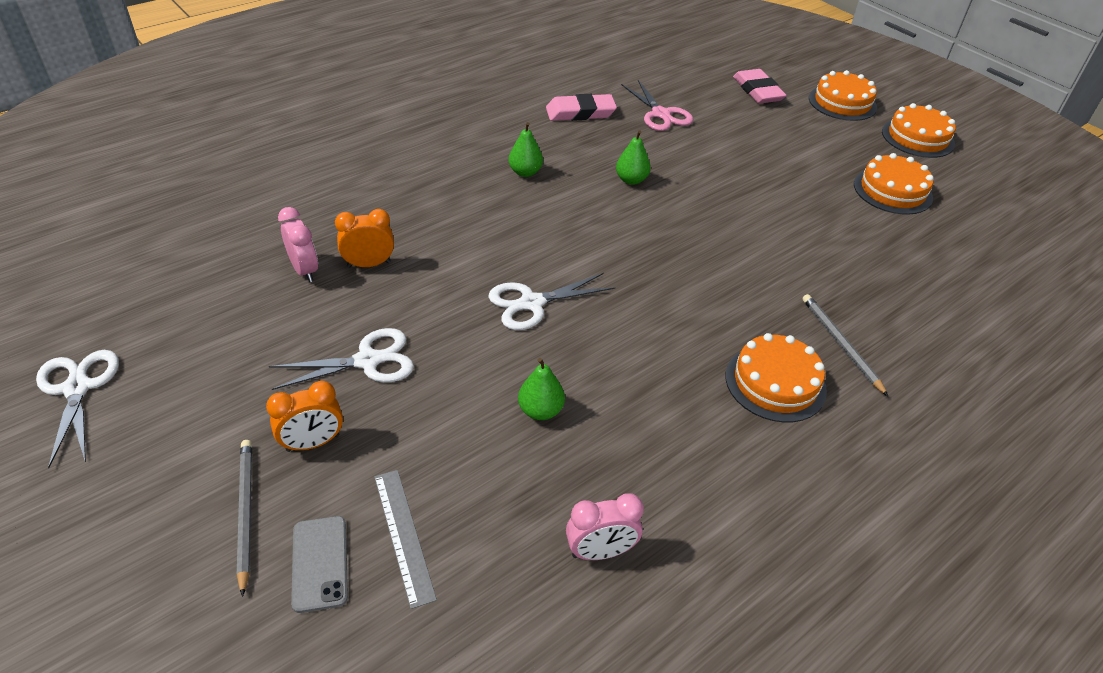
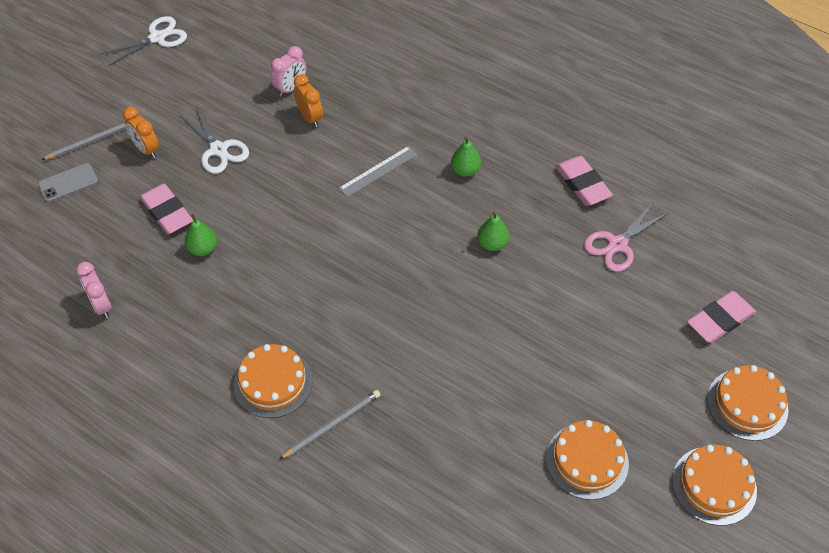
camera: 75 degrees right, 10 degrees up
(404, 535) = (93, 211): grey ruler -> grey ruler (378, 171)
(454, 439) = (167, 212): none -> pink eraser
(532, 303) = (305, 217): white scissors -> none

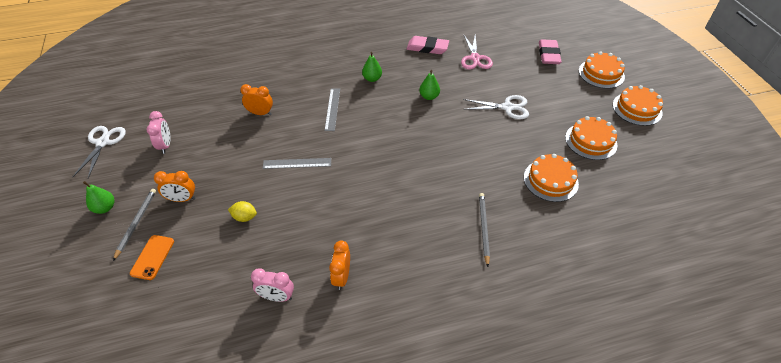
camera: 50 degrees left, 5 degrees down
(68, 183) = (152, 257): grey phone -> orange phone
(163, 340) = (341, 277): none -> orange clock
(167, 212) = (244, 217): pink eraser -> yellow lemon
(203, 249) = (294, 215): green pear -> green pear (105, 208)
(218, 150) = (230, 165): white scissors -> white scissors (507, 107)
(271, 200) = (297, 163): none -> grey ruler
(273, 382) = (428, 239): orange cake -> orange cake (550, 180)
(291, 88) = (229, 109): pink clock -> pink clock (165, 145)

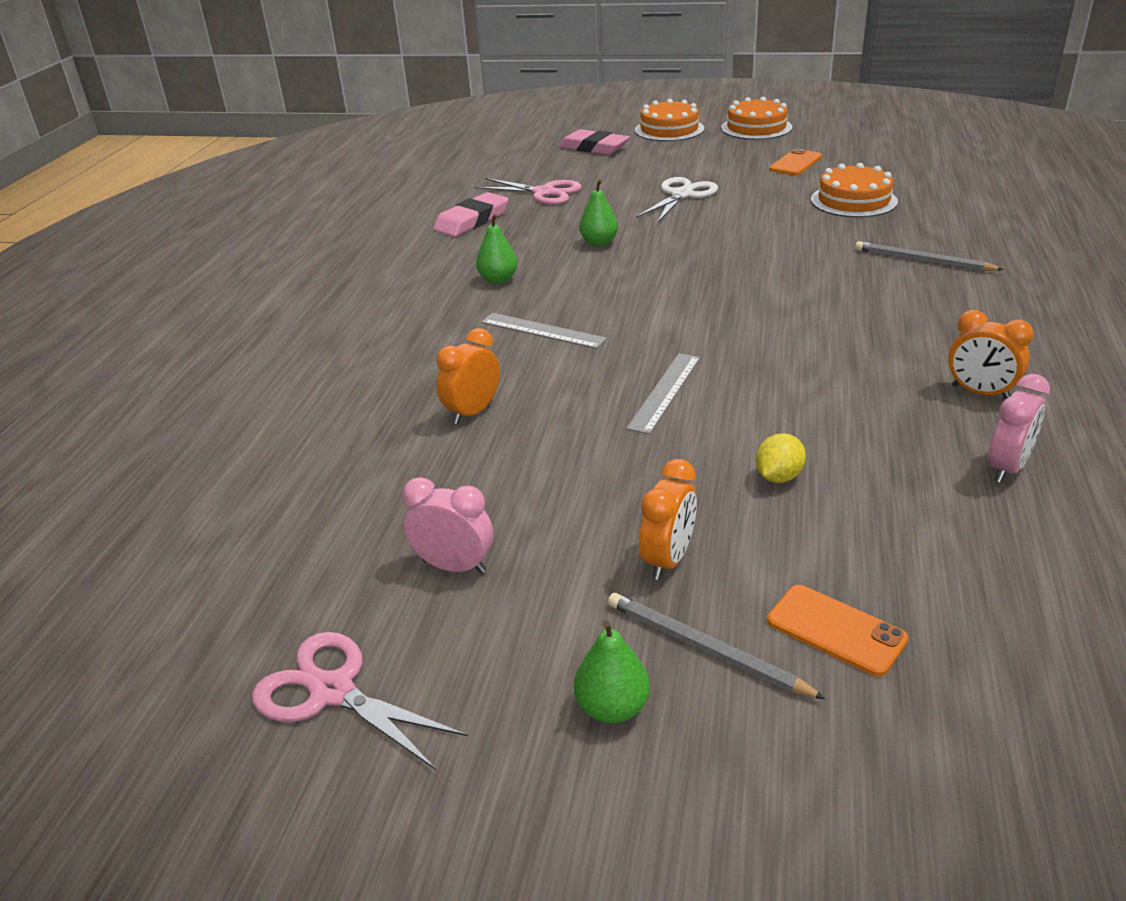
camera: 60 degrees left, 15 degrees down
(103, 142) = (332, 691): white scissors -> pink scissors
(591, 141) = (795, 163): orange cake -> orange phone

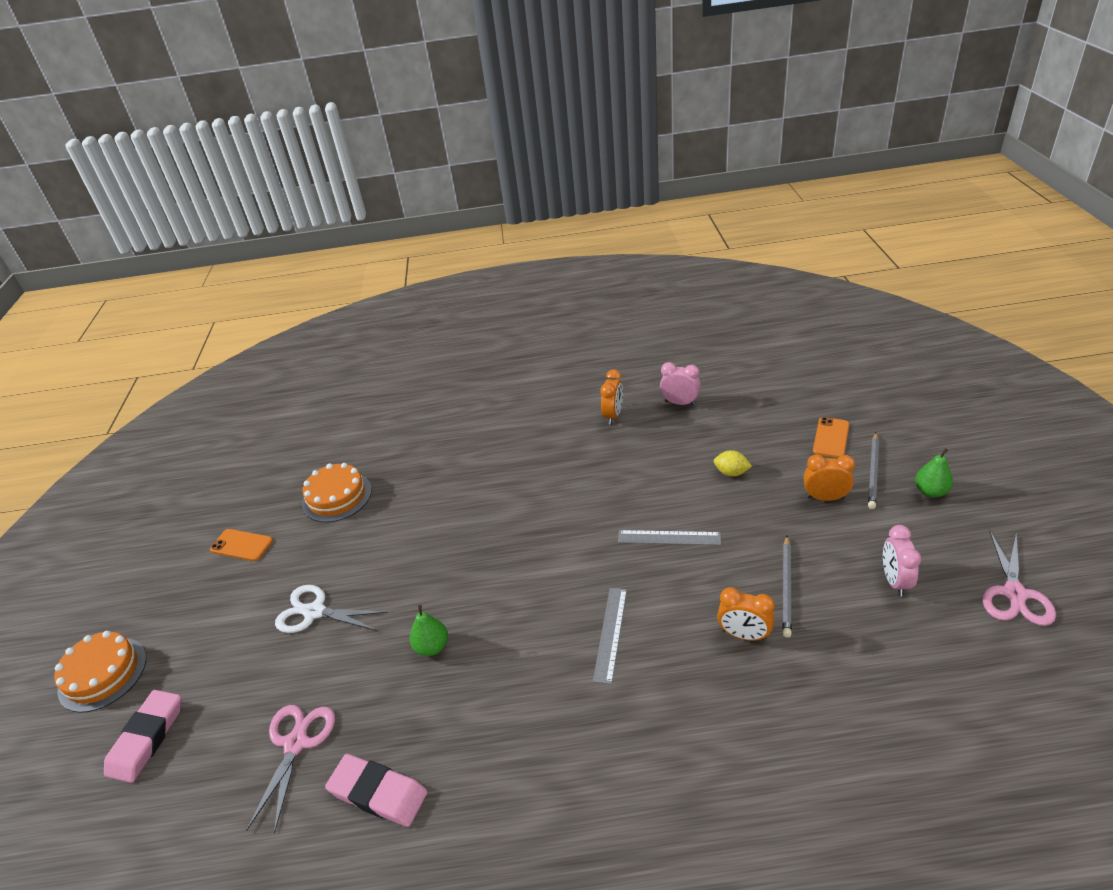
camera: 105 degrees left, 5 degrees up
(498, 280) = (525, 703): green pear -> none
(756, 128) = (125, 593): orange cake -> none
(922, 261) = (448, 450): grey pencil -> grey pencil (786, 587)

